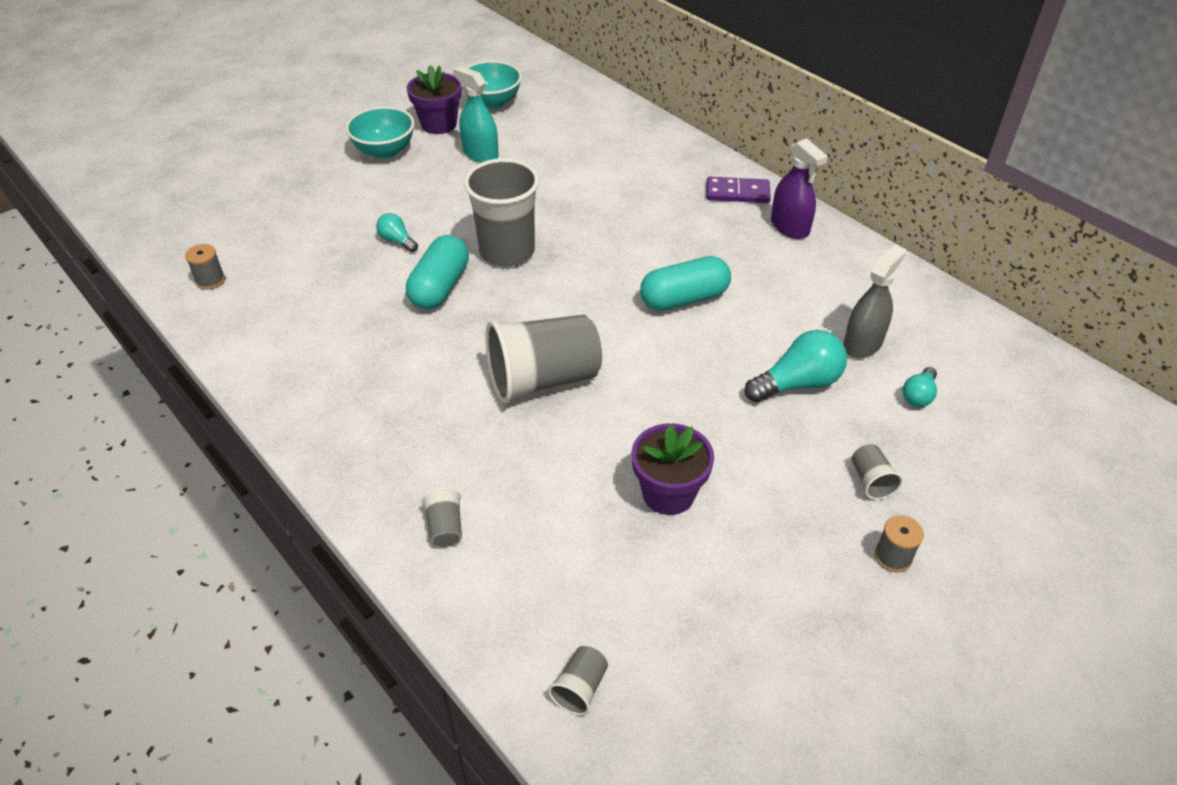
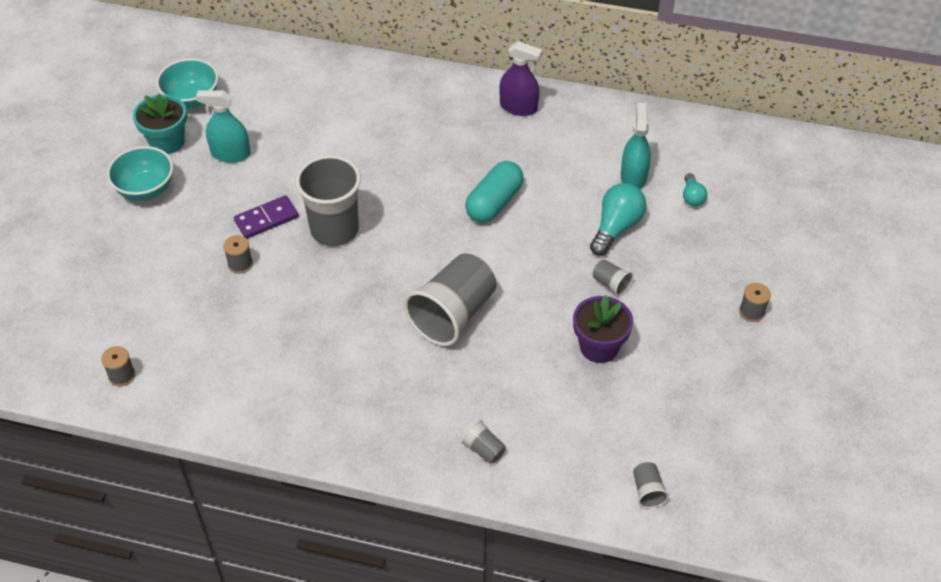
camera: 35 degrees left, 5 degrees up
(397, 241) = (240, 264): turquoise light bulb -> grey spool
(439, 124) = (167, 142): purple flower pot -> turquoise flower pot
(440, 287) = (312, 284): turquoise capsule -> none
(737, 193) = (459, 95): purple domino -> purple domino (266, 219)
(862, 343) = (633, 177): grey spray bottle -> turquoise spray bottle
(871, 481) = (706, 271): grey cup -> grey cup (611, 284)

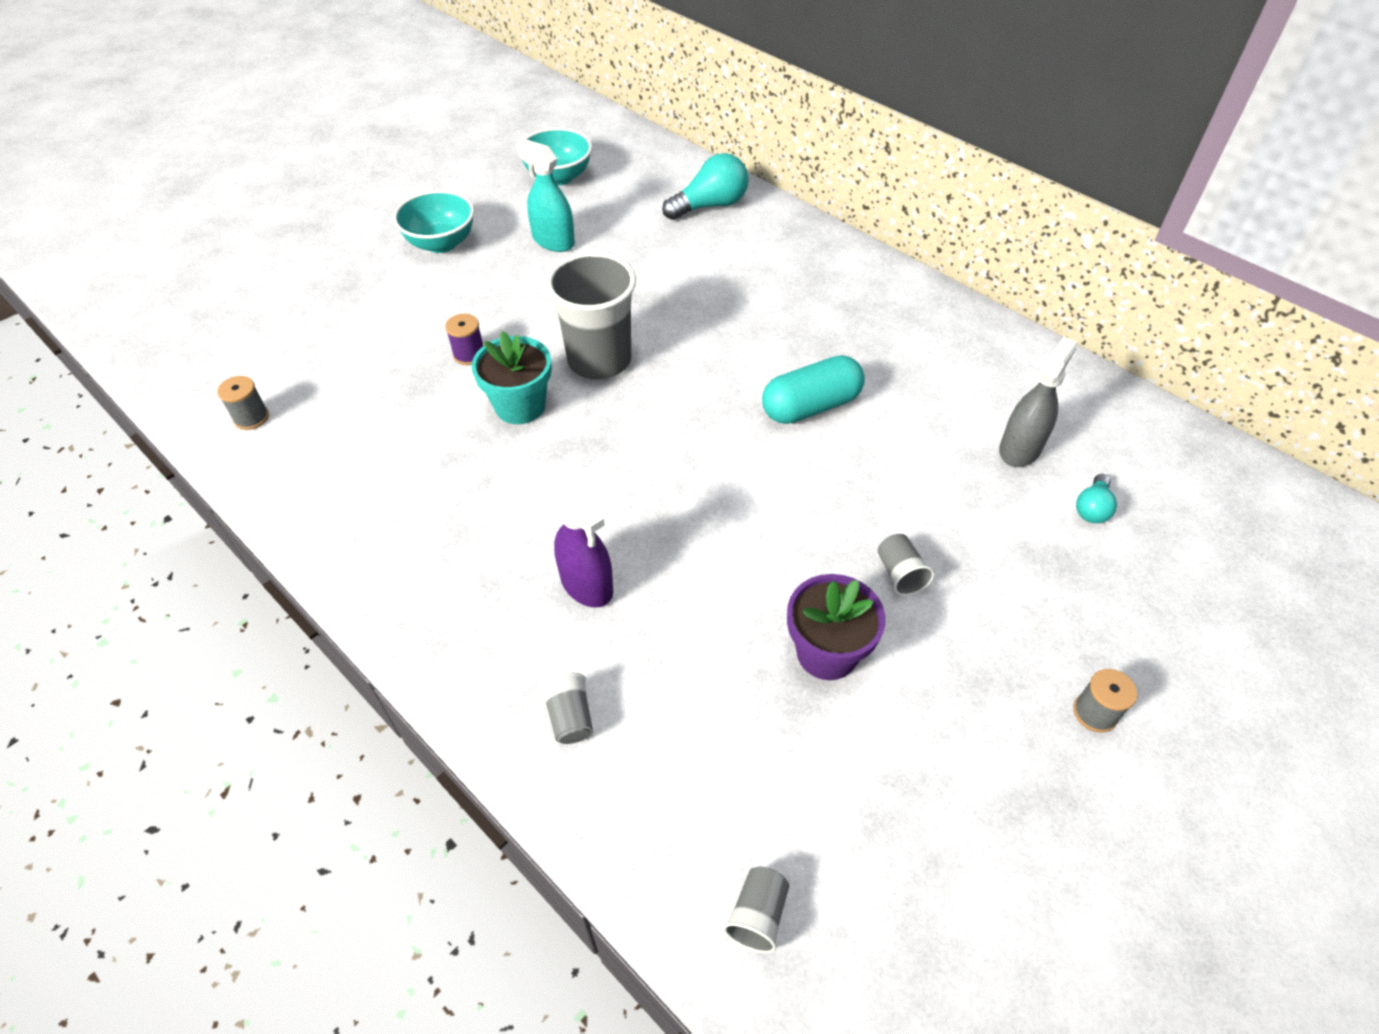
camera: 30 degrees right, 0 degrees up
(167, 142) = (500, 207): turquoise flower pot -> turquoise flower pot (520, 406)
(240, 264) = (469, 354): grey spool -> purple spool
(266, 219) = (535, 319): purple domino -> none
(453, 314) = (662, 518): grey cup -> none
(518, 107) = (917, 311): purple spray bottle -> purple spray bottle (586, 584)
(616, 227) = (955, 503): turquoise light bulb -> turquoise light bulb (710, 205)
(633, 177) = (1020, 448): turquoise spray bottle -> grey spray bottle

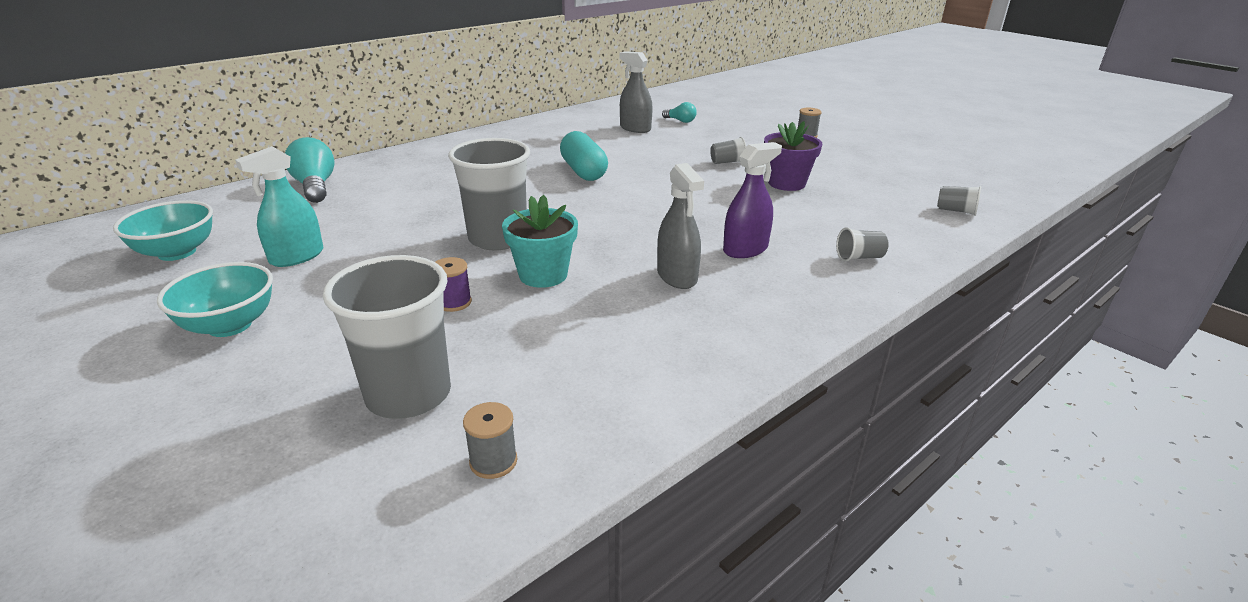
camera: 85 degrees left, 20 degrees down
(336, 358) = (408, 394): none -> grey cup
(517, 515) = (677, 276): none -> grey spray bottle

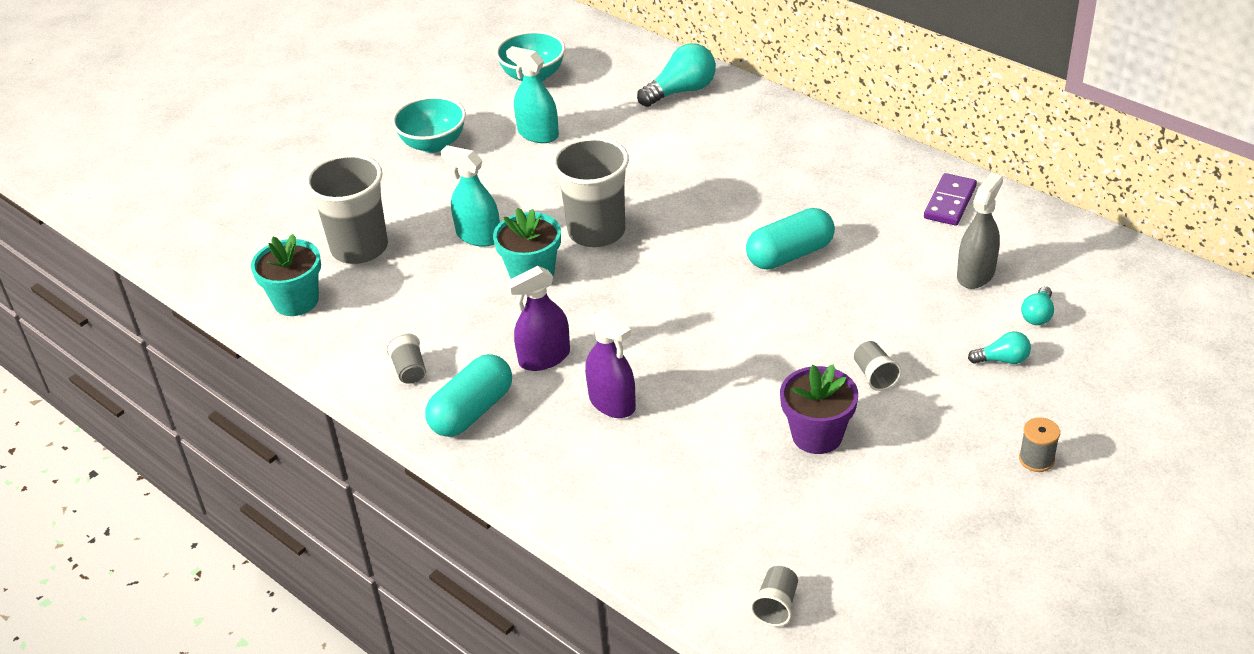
camera: 85 degrees right, 10 degrees up
(454, 302) = (478, 236): purple spool -> turquoise spray bottle
(493, 461) = (296, 301): grey spool -> turquoise flower pot
(557, 126) = (949, 202): none -> purple domino
(677, 276) = (544, 358): grey spray bottle -> purple spray bottle
(719, 132) = (1002, 360): none -> turquoise light bulb
(750, 321) = (472, 411): none -> turquoise capsule
(859, 257) = (613, 494): grey cup -> grey cup (409, 370)

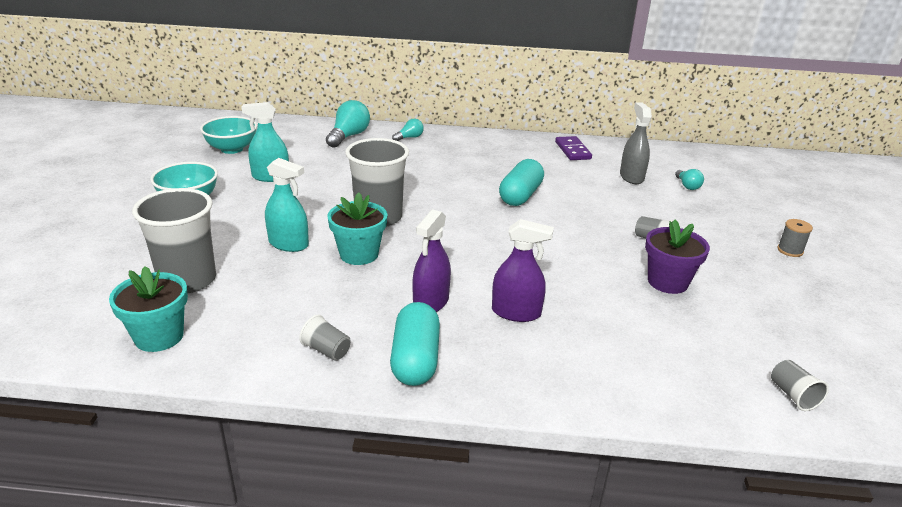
camera: 40 degrees left, 10 degrees down
(478, 236) = (288, 244): turquoise spray bottle -> turquoise spray bottle turned 150 degrees counterclockwise
(1002, 360) = (702, 210): turquoise light bulb -> turquoise light bulb (409, 137)

